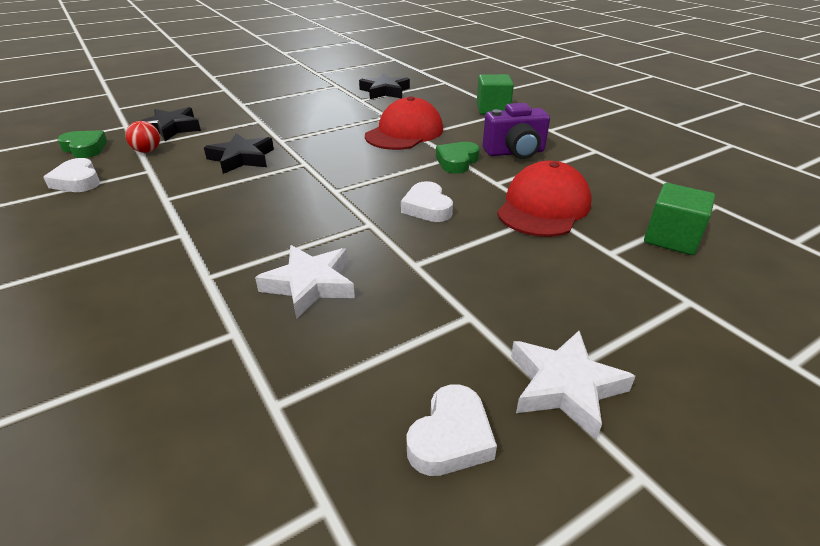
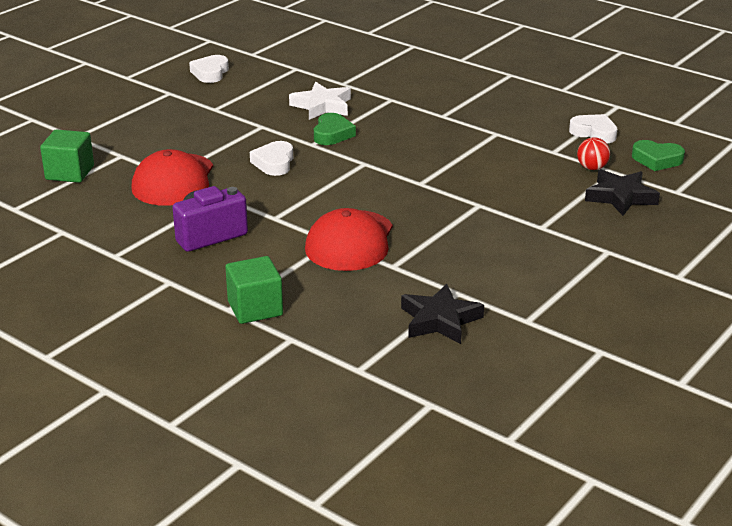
camera: 160 degrees right, 5 degrees down
(242, 158) = (488, 177): black star -> none
(427, 207) = (274, 163): white heart -> white heart turned 135 degrees counterclockwise
(457, 161) = (268, 212): green heart -> green heart (332, 134)
(565, 386) = (158, 93): white star -> none

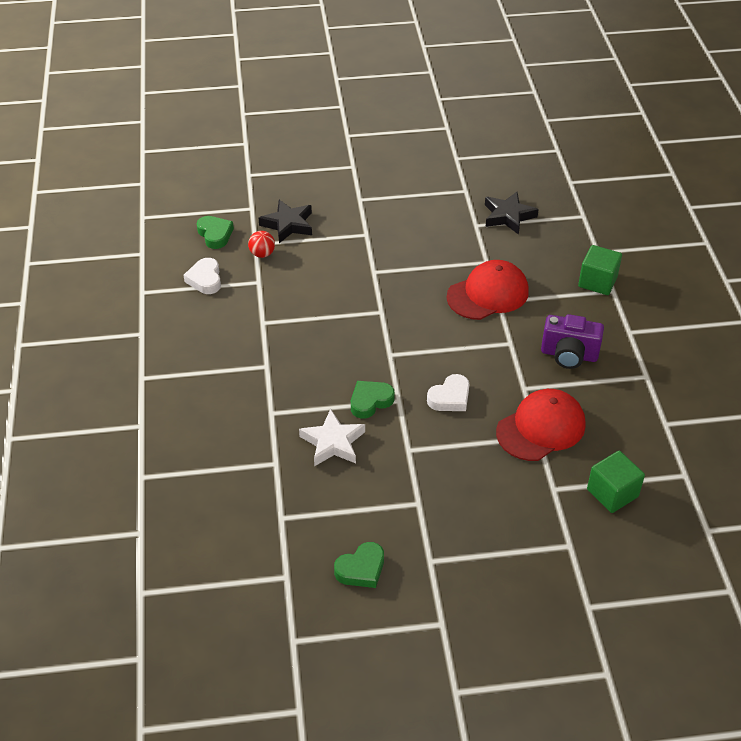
camera: 135 degrees left, 15 degrees up
(210, 73) = (361, 569): white heart -> green heart

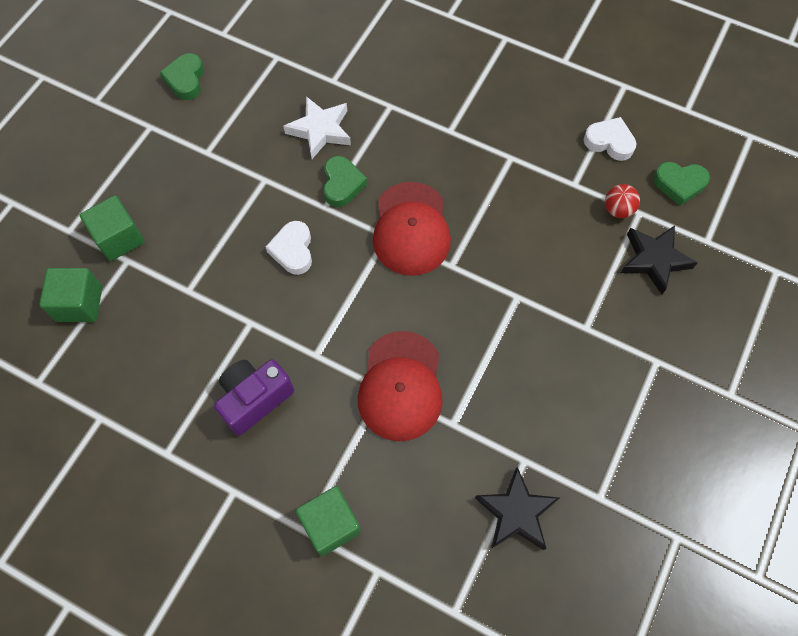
camera: 125 degrees right, 20 degrees up
(541, 428) = (194, 300): red cap -> red cap (411, 229)
(542, 507) = (119, 238): none -> green cube

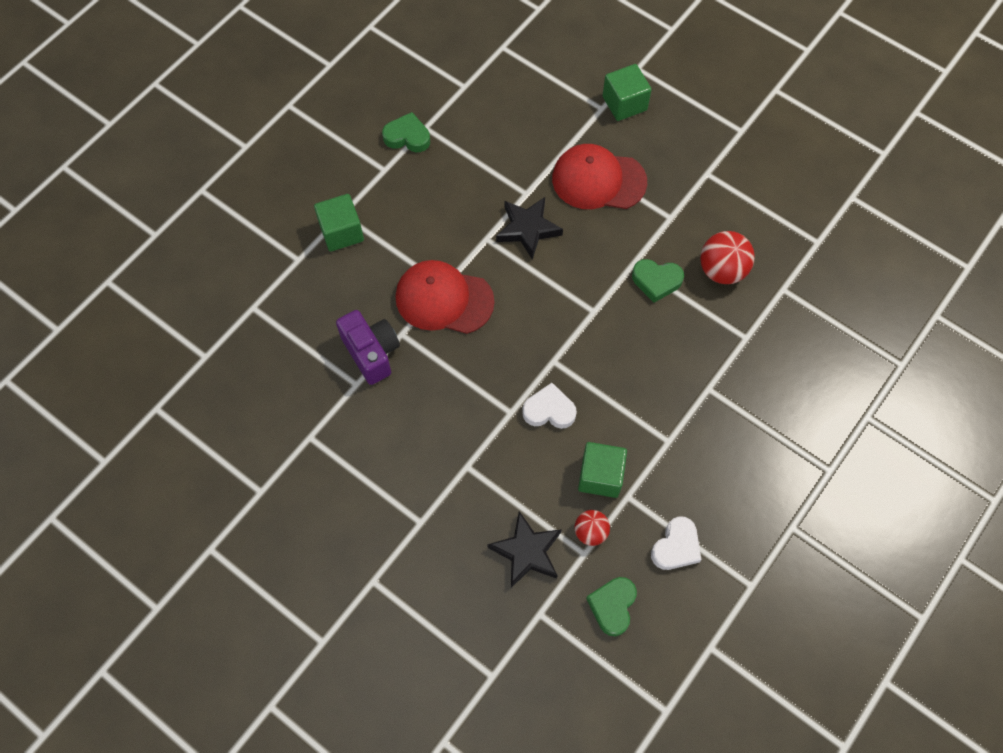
camera: 100 degrees right, 0 degrees up
(79, 303) = (566, 75): green cube -> green cube (600, 476)
(185, 80) = (794, 162): green heart -> green heart (407, 137)
(255, 399) = (456, 190): purple camera -> purple camera (371, 353)
(293, 250) = (591, 232): white heart -> white heart (549, 410)
(320, 130) = (722, 270): white star -> red ball
(411, 229) = (598, 333): red cap -> red cap (598, 180)
(516, 513) = (315, 368): black star -> black star (527, 229)

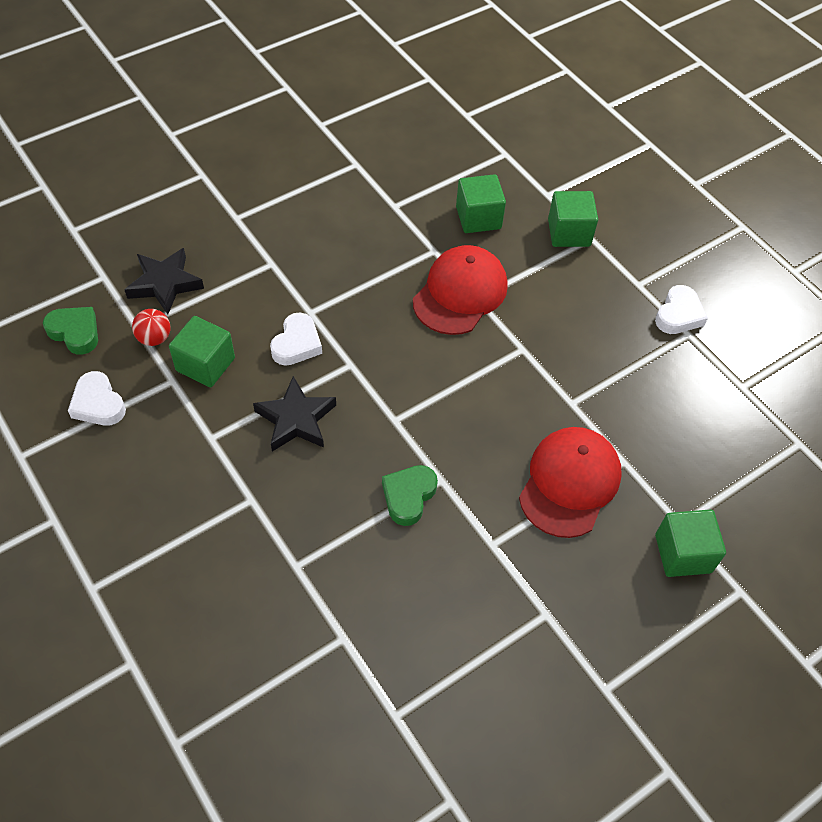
camera: 105 degrees right, 10 degrees down
(347, 308) = (478, 218): none -> green cube
(371, 353) = (422, 224): purple camera -> none
(407, 137) = (678, 314): green heart -> white heart
(527, 229) = (522, 390): black star -> black star (296, 419)
(722, 270) = (396, 575): red ball -> none

